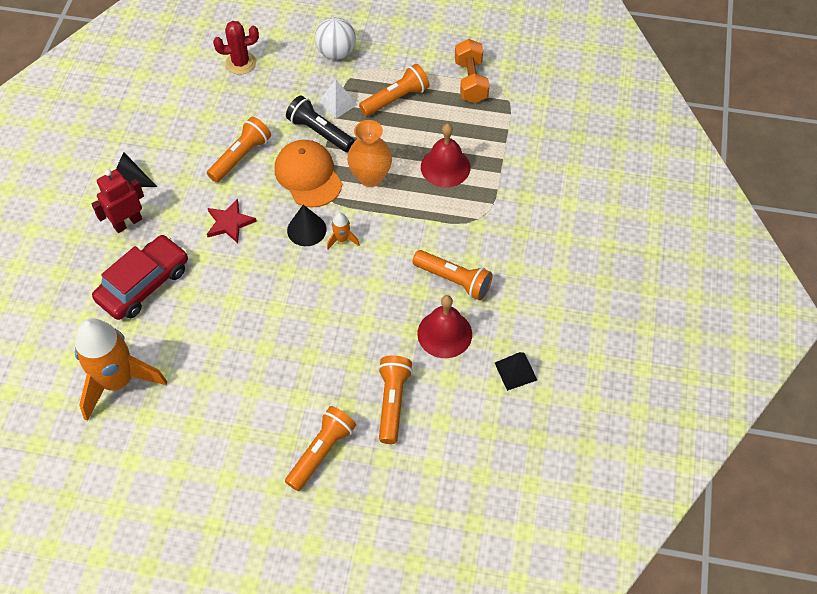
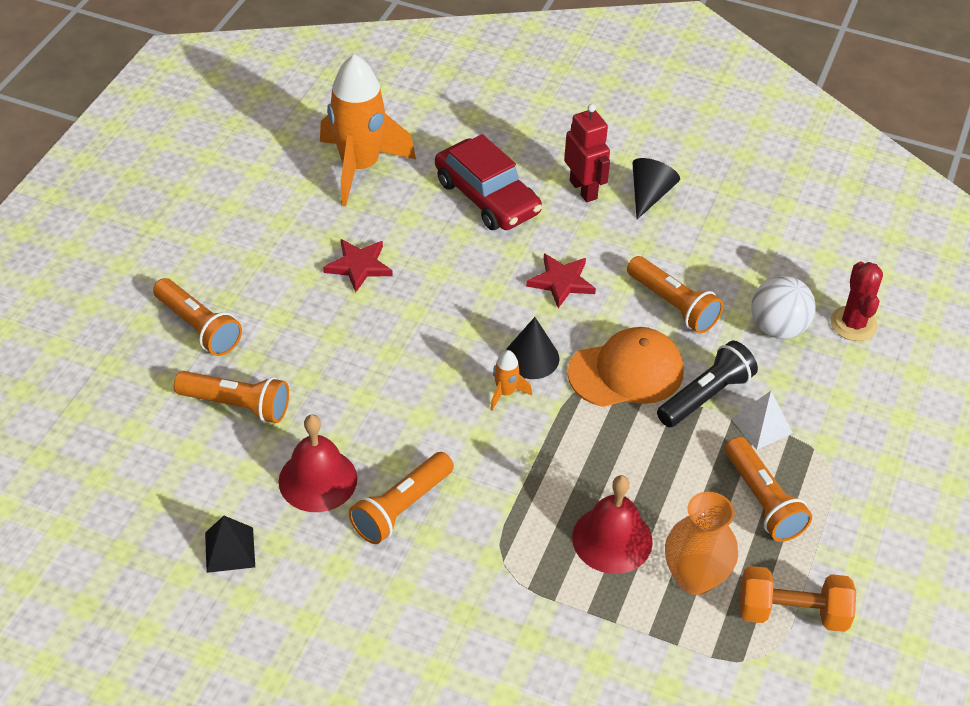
camera: 100 degrees right, 10 degrees down
(235, 355) = (359, 266): none -> red star
(336, 53) = (869, 440): white ball -> white ball (777, 328)
(370, 177) = (610, 442): orange vase -> orange vase (694, 578)

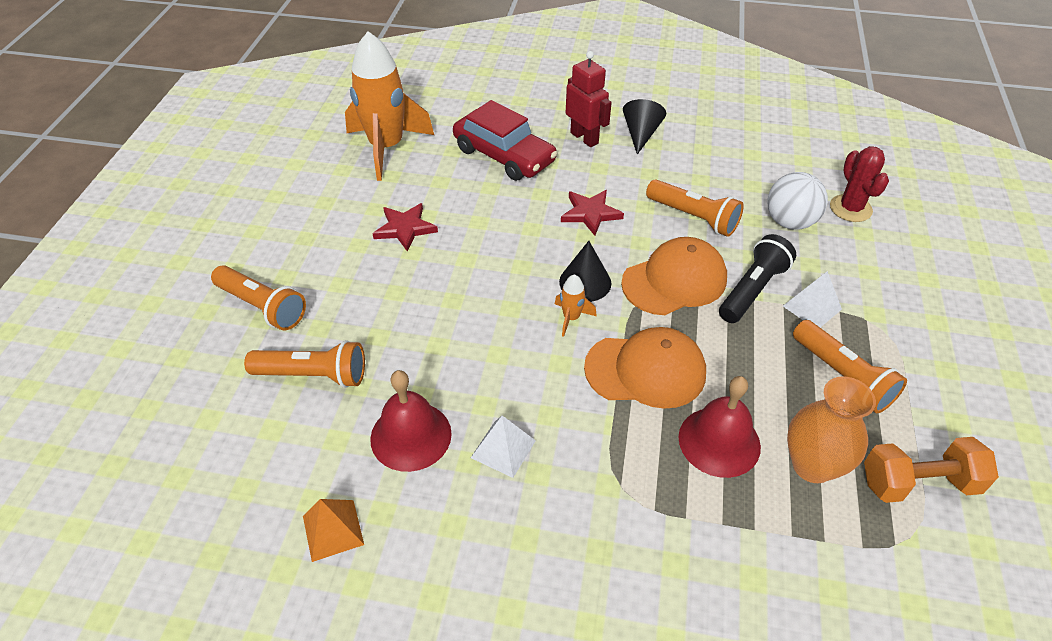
camera: 10 degrees left, 0 degrees up
(230, 549) = (333, 530): black pyramid -> orange pyramid
(402, 508) = (503, 449): orange flashlight -> white pyramid
(563, 459) = (645, 370): none -> orange cap

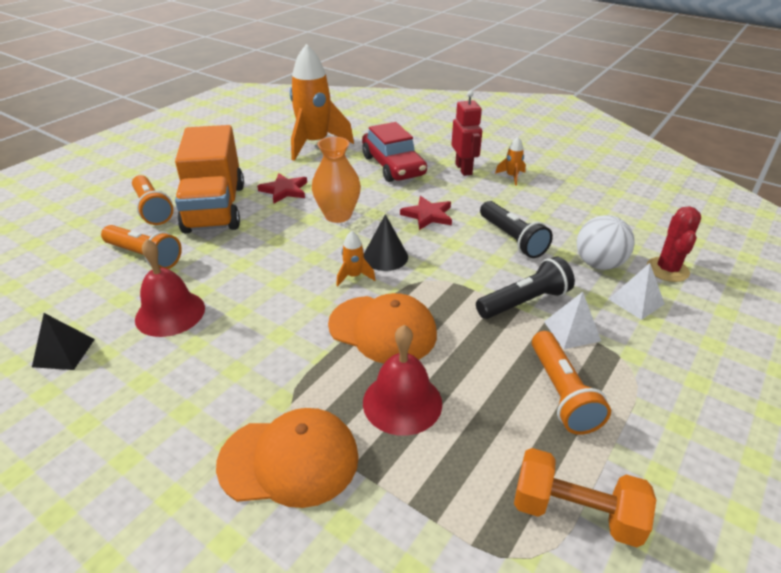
camera: 25 degrees right, 10 degrees down
(333, 530) = (64, 352): orange pyramid -> black pyramid
(341, 280) = (215, 208): none -> orange truck
(503, 449) = (225, 344): white pyramid -> white pyramid (636, 301)
(641, 134) = (511, 177): black cone -> orange rocket
(674, 281) = (460, 276): orange cap -> orange cap (289, 460)
(693, 217) = (512, 239): orange flashlight -> black flashlight
(812, 465) = (475, 454): orange vase -> orange vase (338, 215)

